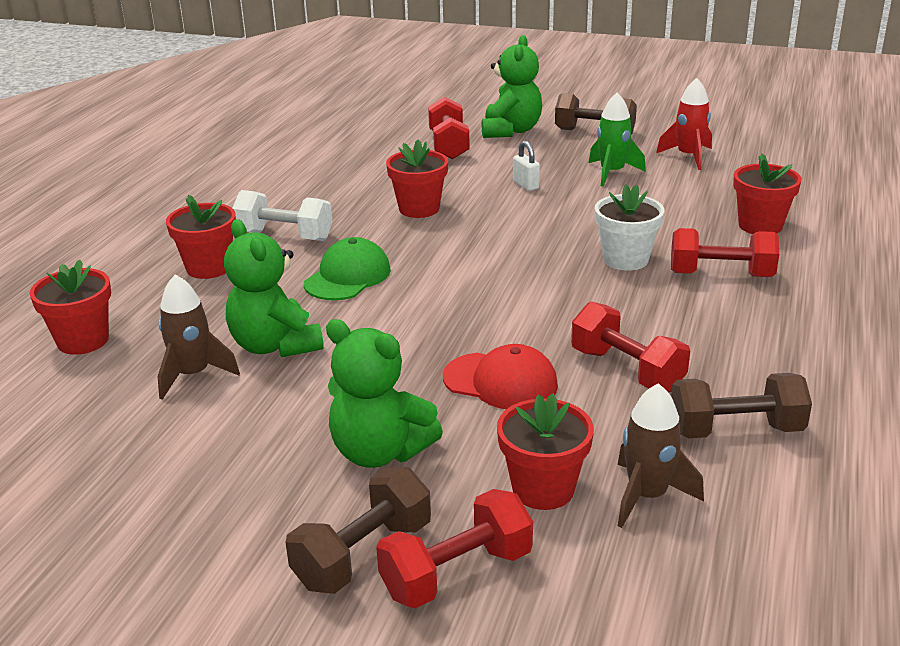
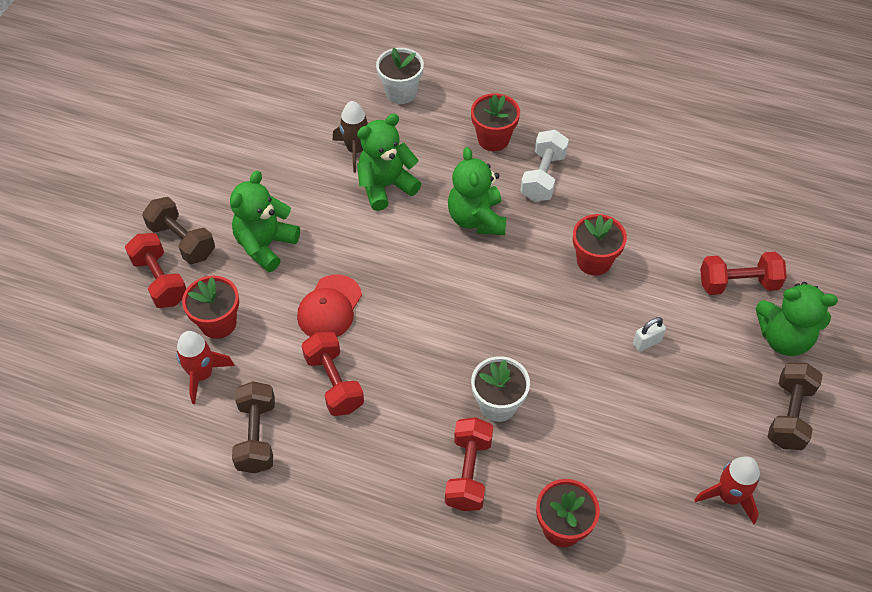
camera: 90 degrees right, 25 degrees up
(83, 341) = (401, 93): red flower pot -> white flower pot
(348, 277) = (476, 219): green cap -> green teddy bear
(612, 173) = (680, 418): green rocket -> none
(627, 370) = (334, 383): red dumbbell -> red dumbbell turned 75 degrees counterclockwise
(647, 496) = (202, 375): brown rocket -> red rocket

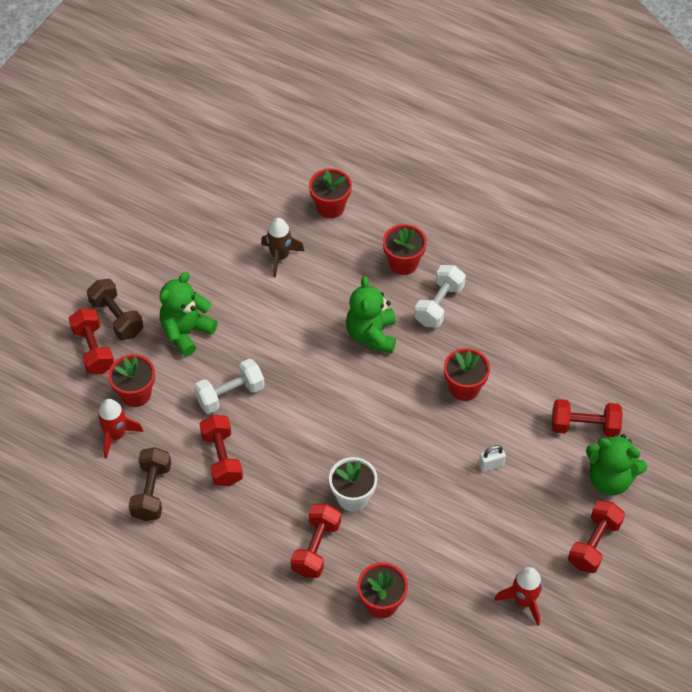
camera: 10 degrees right, 0 degrees up
(329, 307) = (230, 394): red cap -> white dumbbell
(386, 186) = (299, 294): green teddy bear -> none
(401, 93) = (330, 207): white flower pot -> red flower pot
(789, 415) = (594, 544): brown dumbbell -> red dumbbell

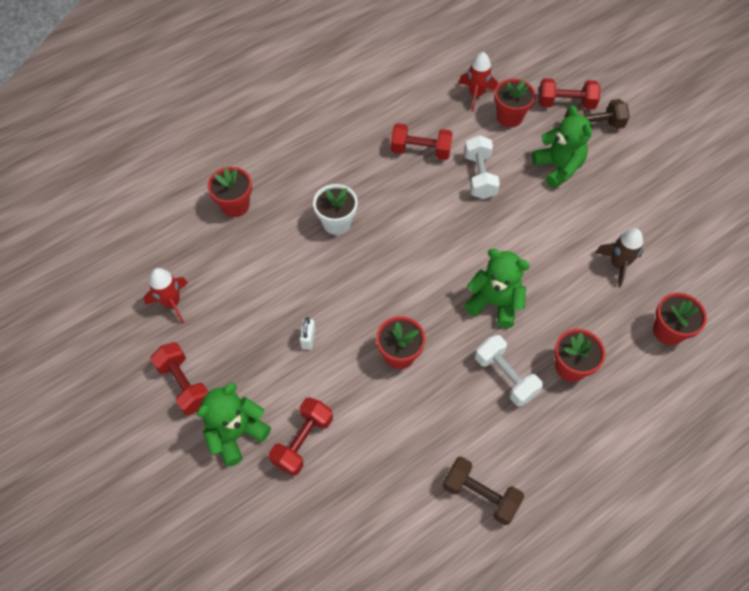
camera: 115 degrees right, 5 degrees up
(151, 492) = (414, 100): brown dumbbell -> brown dumbbell (480, 495)
(316, 548) = (307, 182): red dumbbell -> none

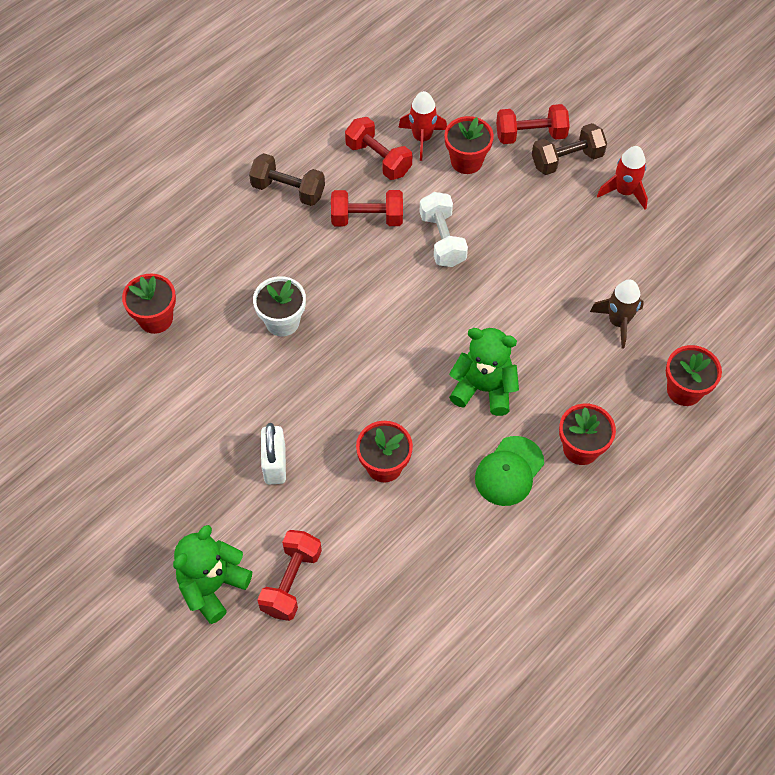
camera: 10 degrees left, 0 degrees up
(172, 303) = (104, 448): red rocket -> red rocket (624, 192)
(184, 384) = (140, 540): red dumbbell -> red dumbbell (378, 159)
(308, 339) = (275, 464): white padlock -> white padlock, size x1.61
(480, 495) = (501, 606): brown dumbbell -> brown dumbbell (288, 190)
(505, 377) = (509, 471): white dumbbell -> green cap
(558, 167) = (533, 216): green teddy bear -> none

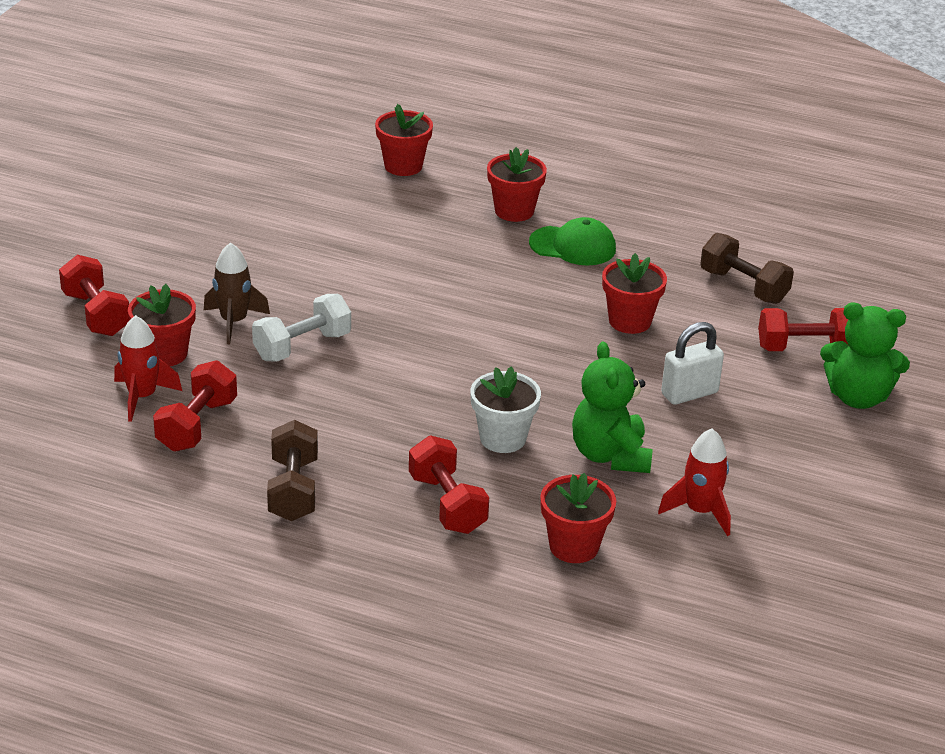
camera: 115 degrees left, 25 degrees down
(367, 219) = (303, 411): red dumbbell -> red dumbbell (447, 504)
(483, 389) = (488, 279): green teddy bear -> green teddy bear (610, 455)
(566, 160) = (125, 281): brown dumbbell -> brown dumbbell (743, 286)
(618, 322) = (345, 213): brown rocket -> brown rocket (234, 322)
(624, 192) = (157, 236): red rocket -> red rocket (700, 511)

